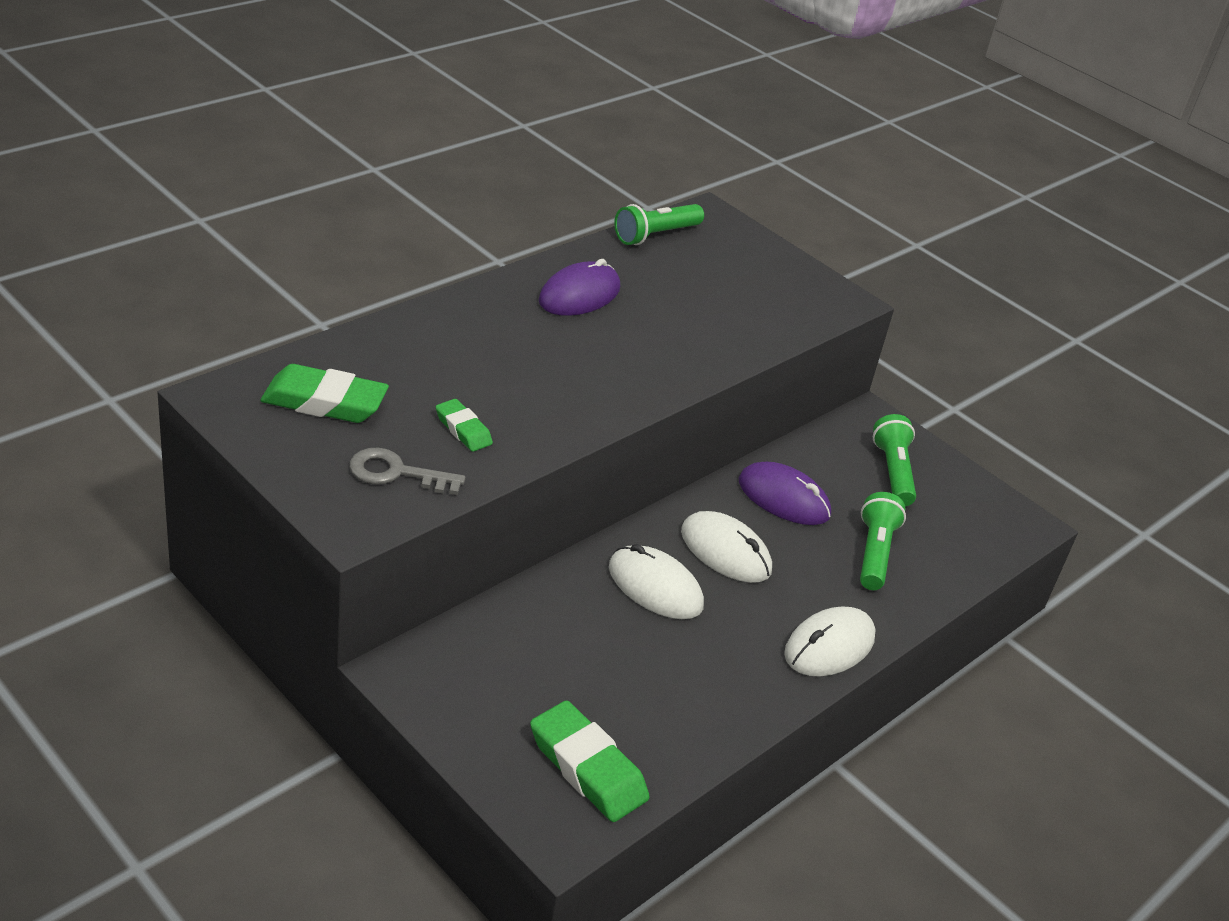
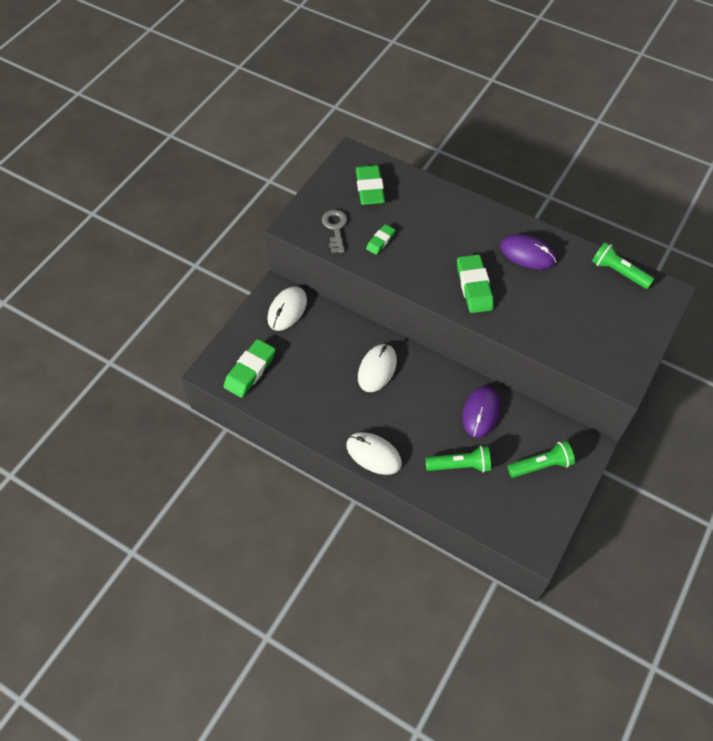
camera: 80 degrees right, 20 degrees up
(619, 365) = (474, 287): none -> green eraser
(725, 551) = (420, 393): white mouse -> white mouse (287, 310)

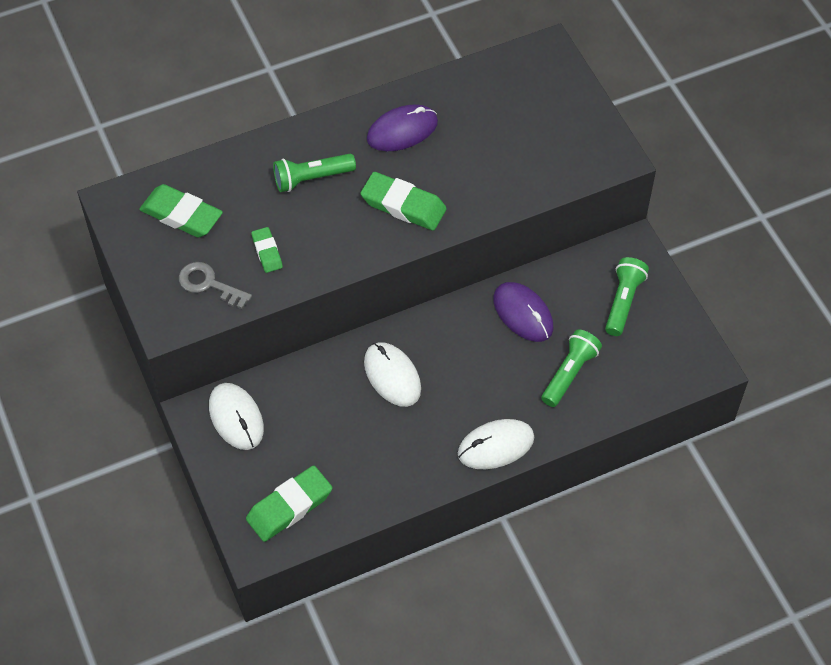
camera: 55 degrees left, 0 degrees up
(250, 371) = (289, 506): green eraser -> green eraser turned 75 degrees clockwise
(618, 272) = (491, 71): green flashlight -> green flashlight (312, 178)

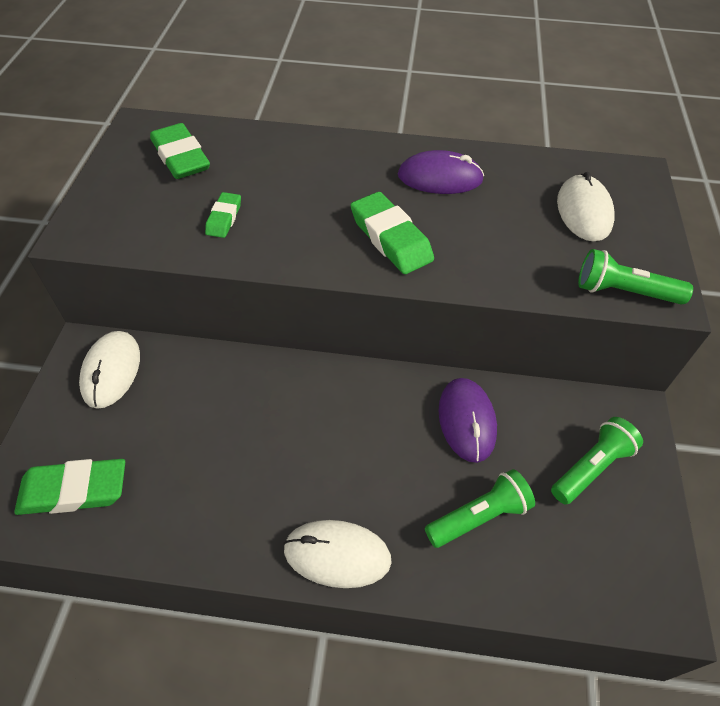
camera: 30 degrees right, 5 degrees down
(209, 284) = (146, 220): grey key -> none
(312, 178) = (321, 179): green flashlight -> green flashlight (624, 292)
(392, 376) = (286, 412): white mouse -> white mouse (584, 211)

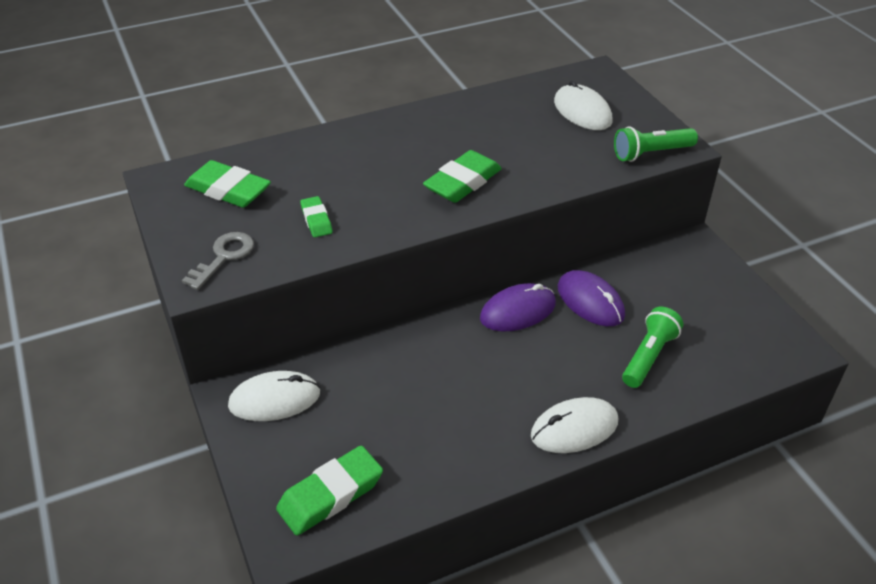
camera: 30 degrees left, 10 degrees down
(111, 371) = (274, 399): white mouse -> white mouse turned 75 degrees counterclockwise
(118, 219) = (224, 257): none -> grey key
(390, 238) = (463, 182): green eraser -> green eraser turned 75 degrees counterclockwise
(440, 178) = (459, 126): purple mouse -> purple mouse (518, 311)
(591, 467) = (695, 291): green flashlight -> none

